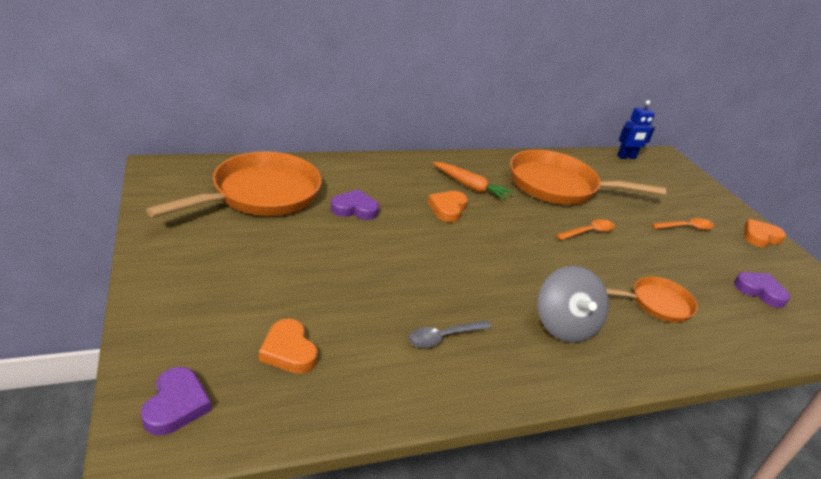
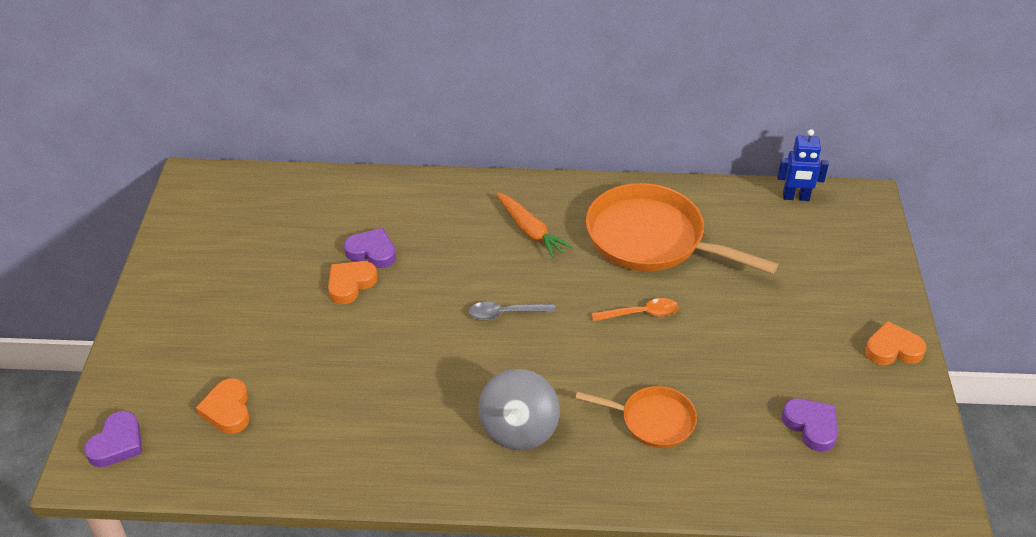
camera: 25 degrees right, 10 degrees up
(261, 194) = (280, 222): orange pan -> none
(444, 337) = (380, 421): grey spoon -> grey spoon (505, 313)
(448, 209) = (481, 262): orange heart -> orange heart (350, 284)
(686, 227) = (788, 322): orange spoon -> none

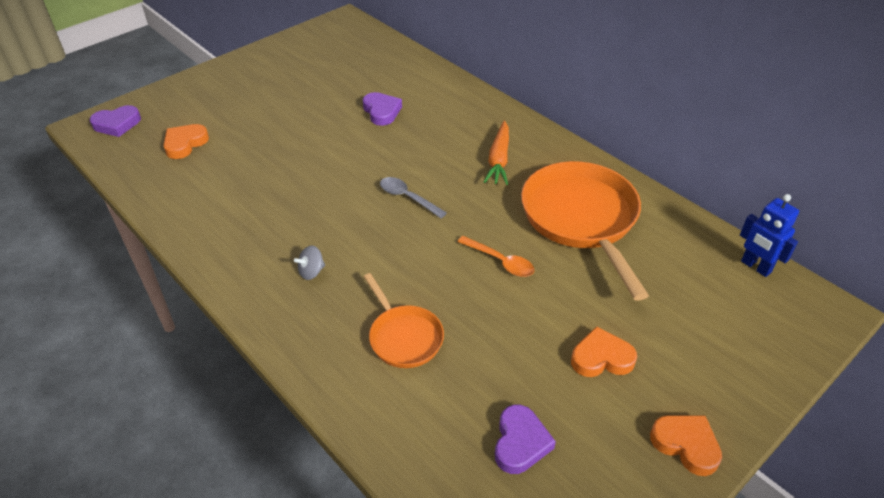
camera: 45 degrees right, 0 degrees up
(350, 284) = (343, 121): orange heart -> orange heart (601, 358)
(519, 429) = (311, 272): grey spinning top -> grey spinning top, size x0.46

